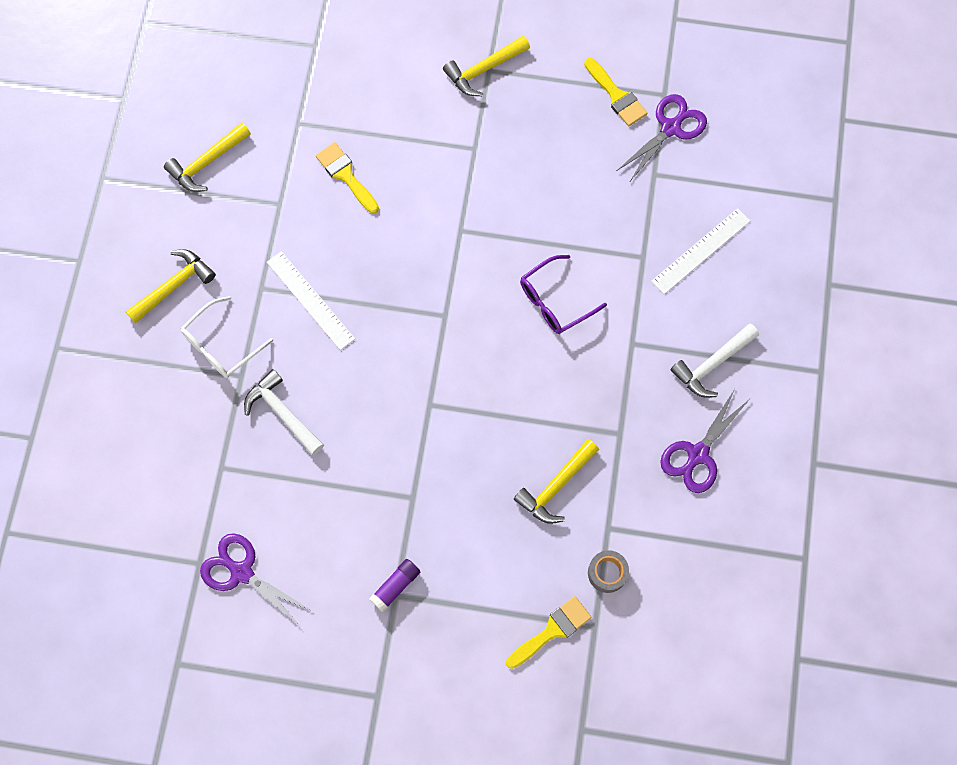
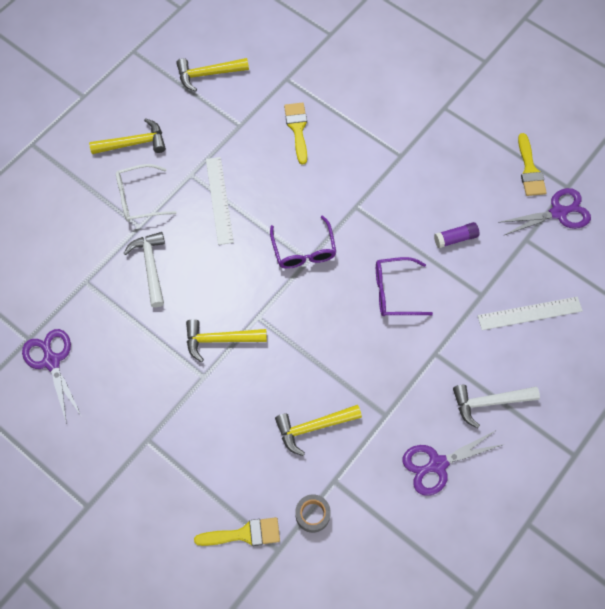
camera: 30 degrees right, 5 degrees down
(395, 586) = (151, 433): purple glue stick -> purple glue stick (455, 238)
(435, 307) = (304, 250): none -> purple glasses
(484, 70) = (440, 105): yellow hammer -> yellow hammer (220, 340)

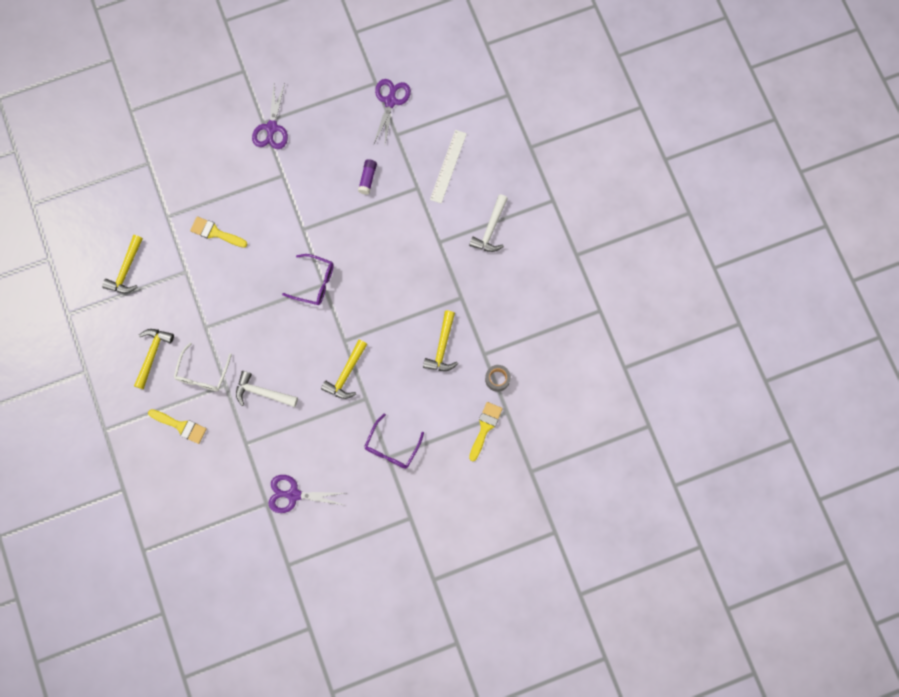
camera: 60 degrees left, 10 degrees up
(219, 200) = (239, 318): white ruler -> none
(395, 292) = (381, 241): purple glasses -> purple glasses (392, 447)
(437, 464) = (510, 285): purple scissors -> purple scissors (272, 128)
(530, 170) = (348, 98): yellow brush -> yellow brush (181, 426)

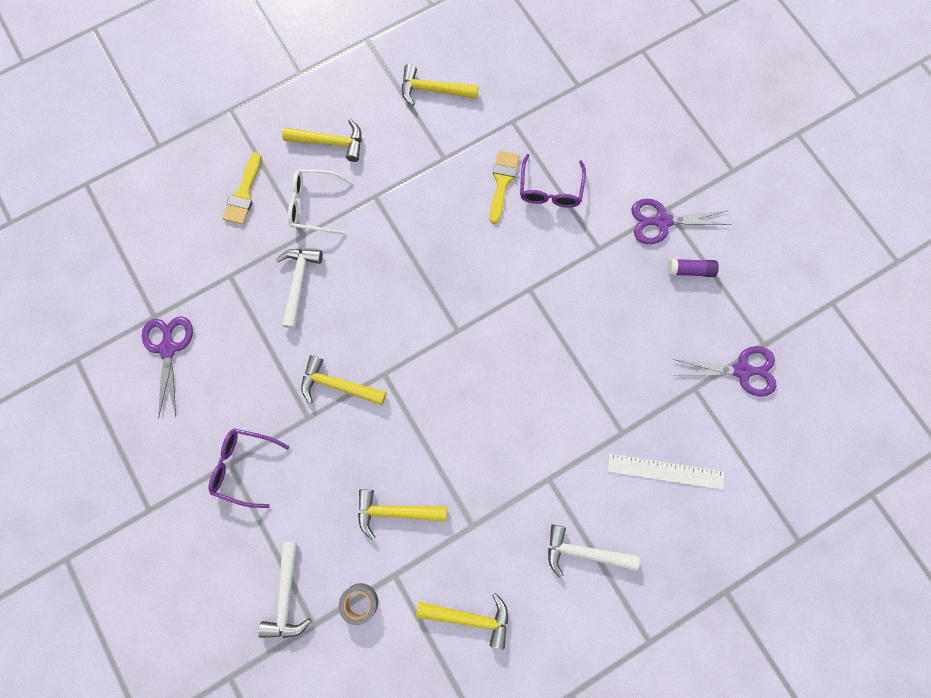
camera: 80 degrees right, 0 degrees up
(314, 283) = (458, 319): purple glasses -> purple glasses (550, 189)
(368, 178) = (620, 361): purple glue stick -> purple glue stick (690, 270)
(485, 427) = (286, 596): yellow brush -> white hammer
(519, 309) = (469, 617): none -> yellow hammer

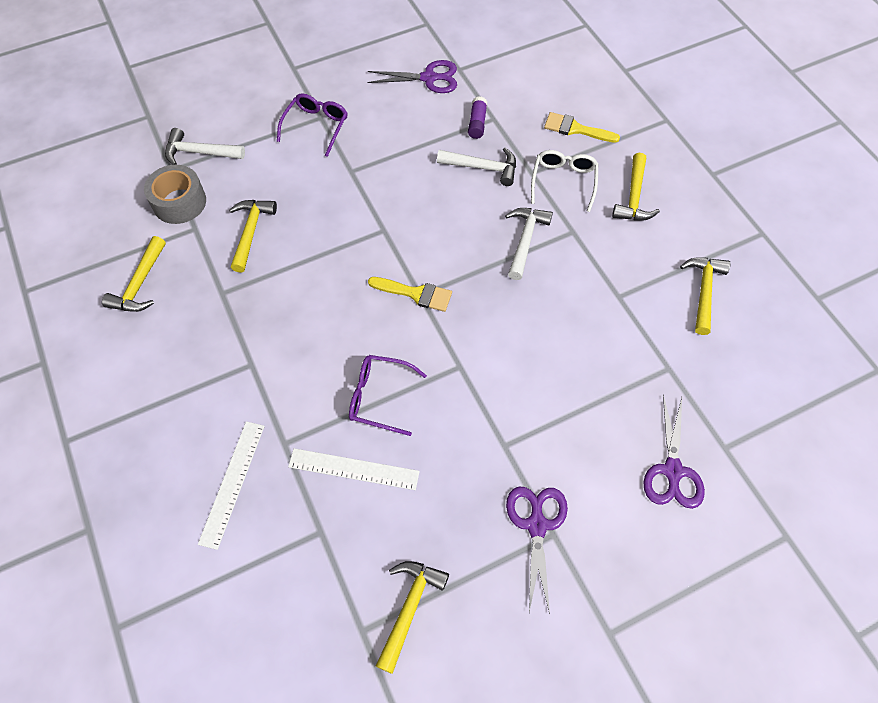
camera: 95 degrees right, 15 degrees down
(338, 385) = (378, 194): yellow hammer -> yellow hammer (409, 608)
(360, 602) = (179, 202): grey tape -> grey tape, size x1.62
(502, 182) = (590, 351): yellow brush -> yellow brush (416, 294)
(550, 189) = (581, 400): purple glasses -> purple glasses (379, 397)
(584, 552) = (170, 389): white hammer -> white hammer (525, 240)
(637, 369) = (353, 469): none -> white ruler
(690, 270) = (469, 550): purple glue stick -> purple glue stick (477, 123)
(742, 370) = (333, 594): purple scissors -> purple scissors (672, 471)

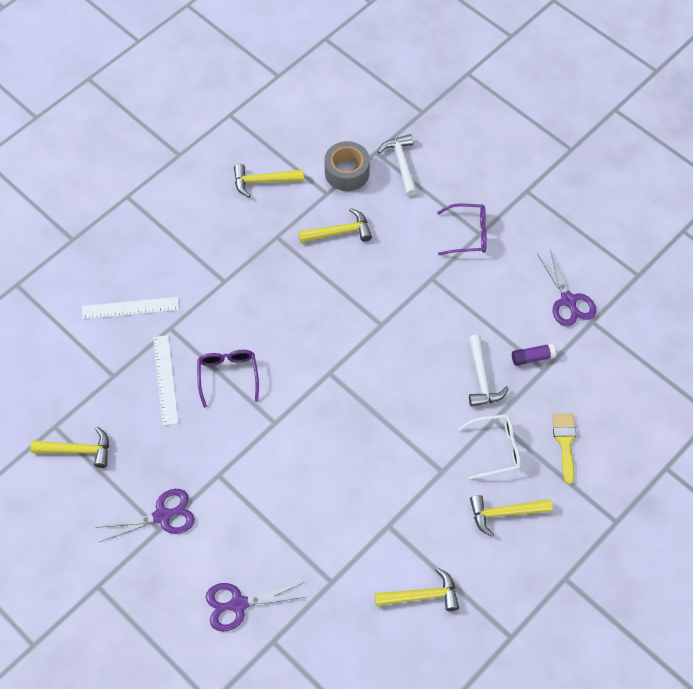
camera: 70 degrees right, 0 degrees up
(416, 294) = (329, 369): yellow brush -> none
(525, 240) = (416, 435): white hammer -> none

